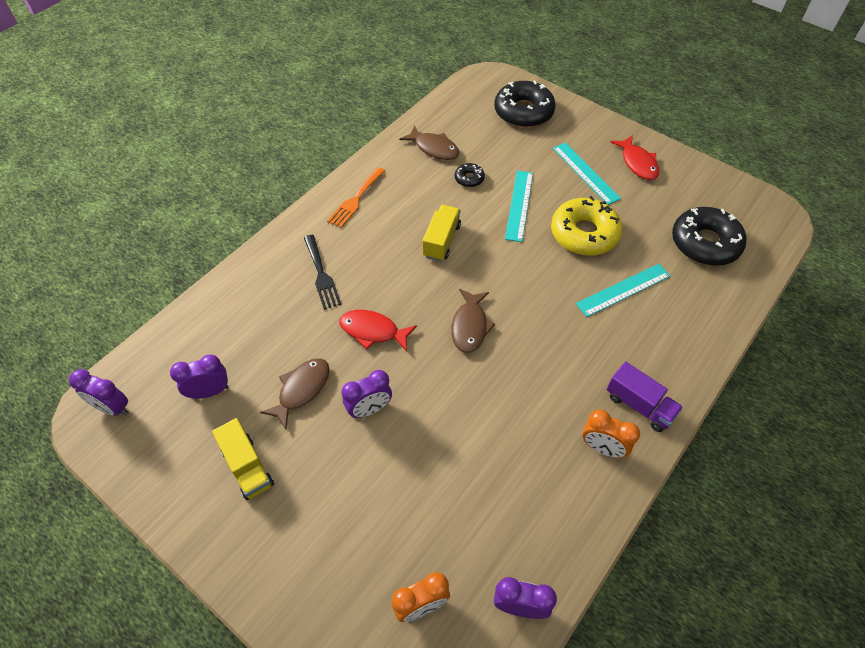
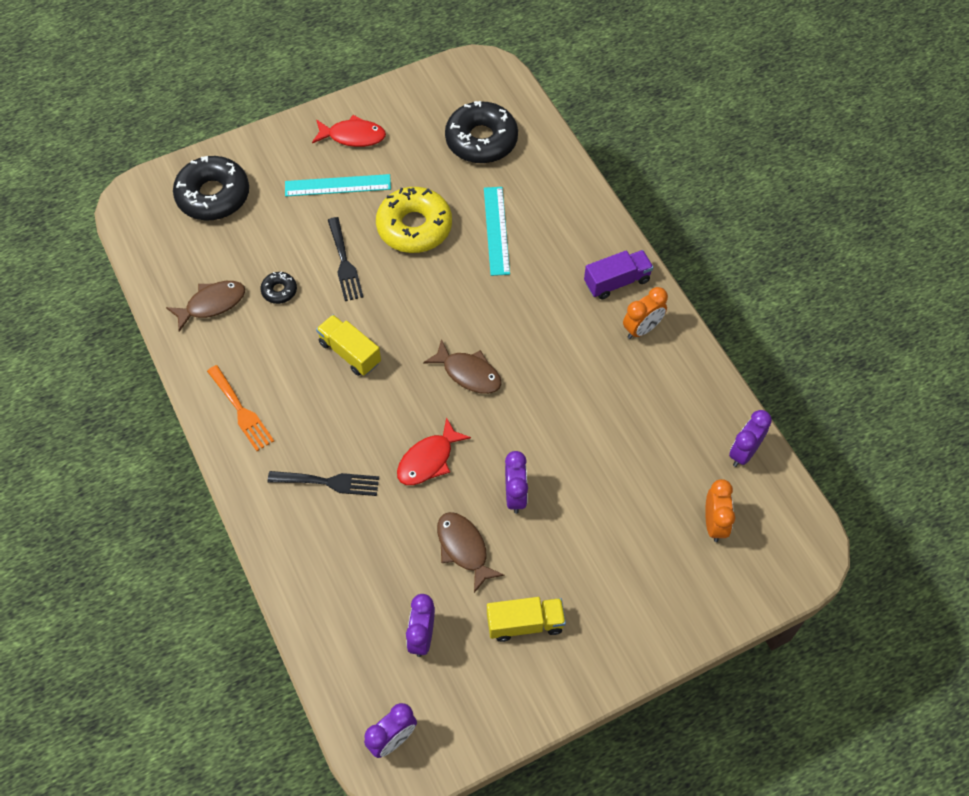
camera: 65 degrees left, 5 degrees up
(519, 205) = (344, 263): turquoise ruler -> black fork

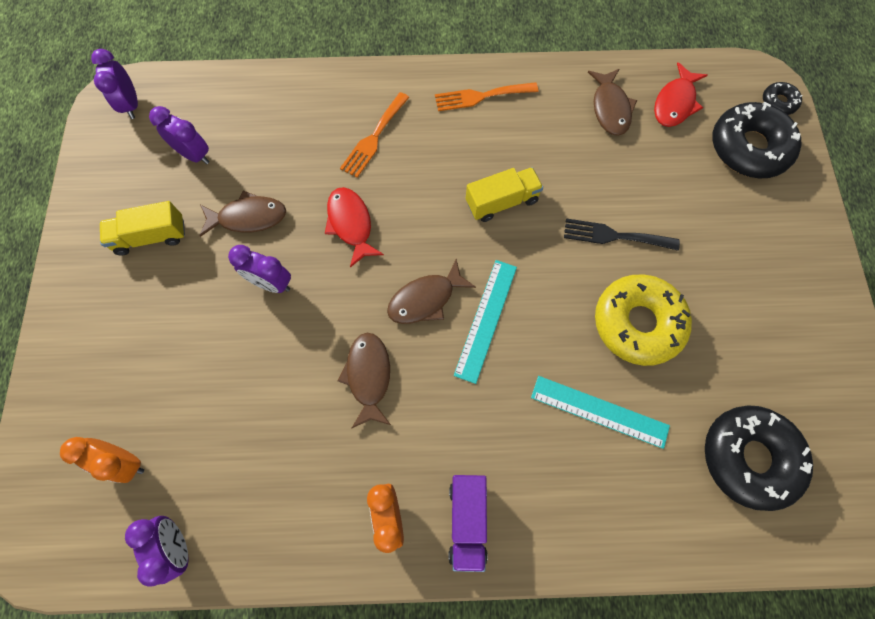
camera: 115 degrees right, 10 degrees up
(279, 291) = (603, 167): black donut -> black donut (778, 102)
(329, 482) = (374, 138): black fork -> orange fork
(337, 185) = (725, 267): turquoise ruler -> turquoise ruler (486, 320)
(353, 136) = (796, 310): red fish -> red fish (675, 103)
(525, 623) = (151, 236): yellow truck -> yellow truck turned 60 degrees clockwise
(553, 386) = (368, 376): none -> brown fish

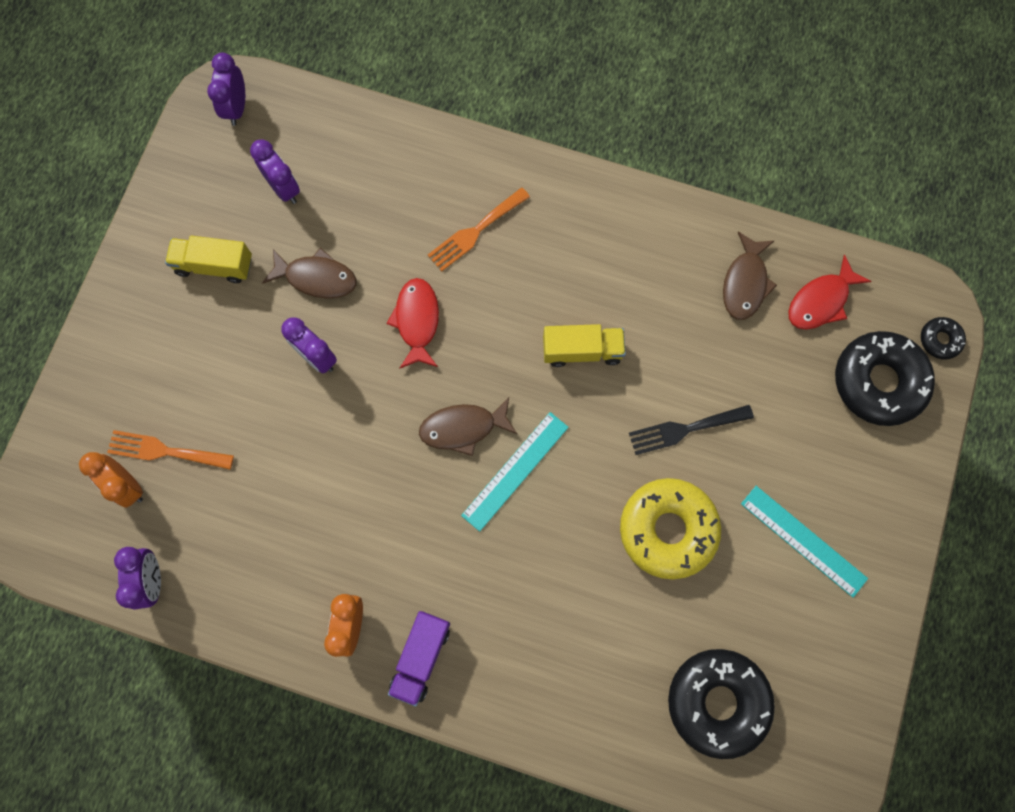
camera: 20 degrees right, 5 degrees up
(368, 376) = (378, 486): brown fish -> none
(481, 96) = (608, 221): orange fork -> orange fork (165, 451)
(599, 411) = (589, 603): turquoise ruler -> turquoise ruler (803, 540)
(614, 236) = (685, 429): black fork -> black fork turned 45 degrees counterclockwise

